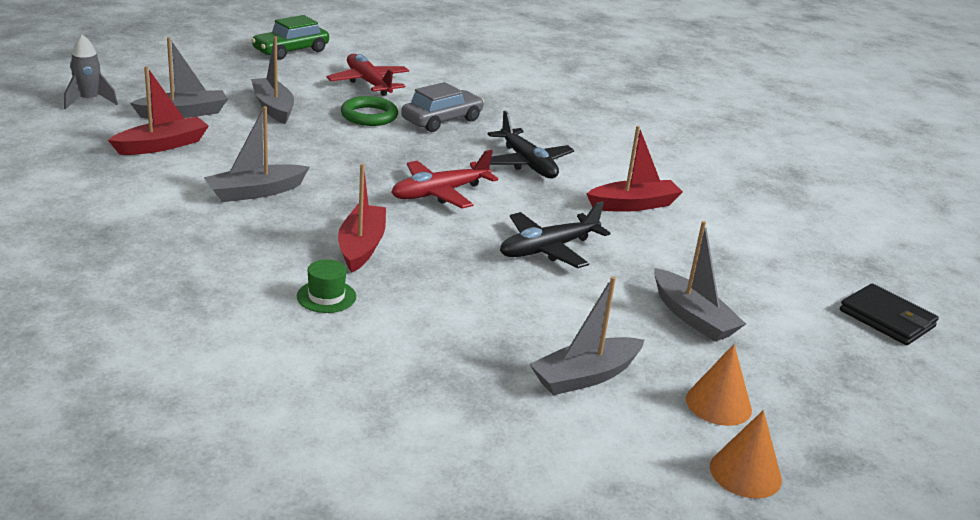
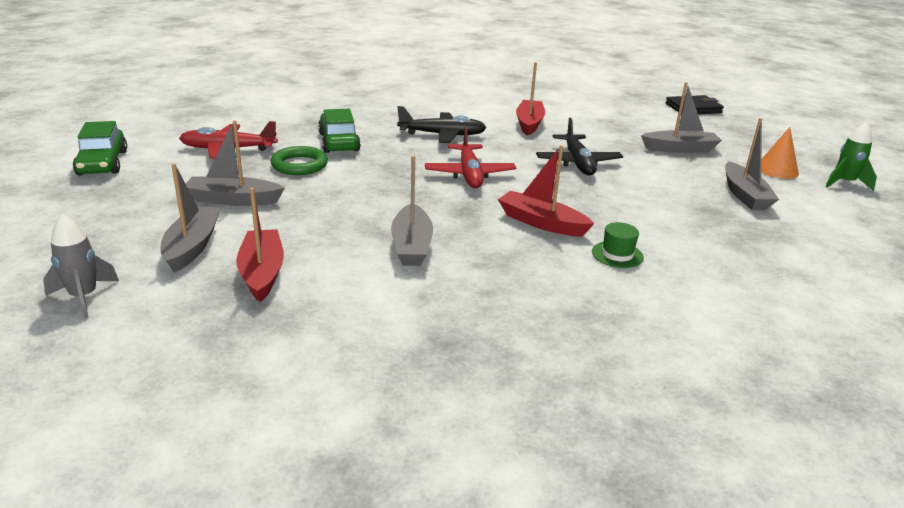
camera: 60 degrees left, 0 degrees up
(442, 120) = (339, 142): grey car -> green car
(745, 473) = (844, 183): orange cone -> green rocket

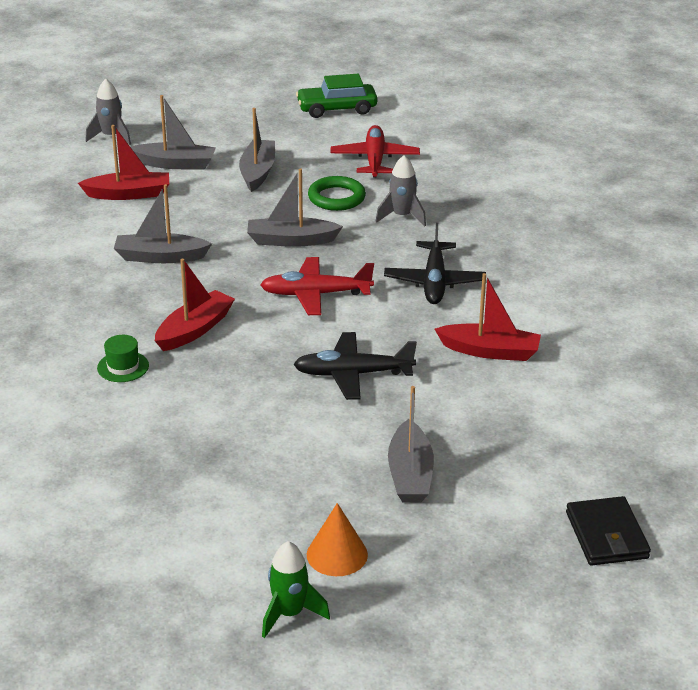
camera: 95 degrees right, 5 degrees up
(339, 142) = (402, 216): green car -> grey rocket
(744, 195) = (252, 495): grey boat -> grey boat (291, 240)

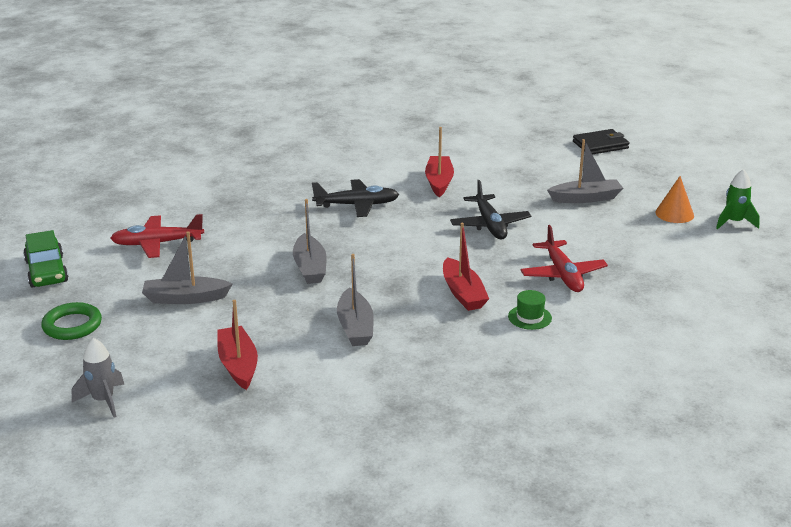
camera: 100 degrees left, 5 degrees down
(175, 164) = (169, 347): grey boat -> none
(195, 330) = (463, 293): red boat -> red boat turned 135 degrees counterclockwise
(315, 294) = (391, 248): red plane -> red plane (563, 274)
(336, 198) = (231, 254): green ring -> green ring (72, 325)
(402, 216) = (259, 224): grey rocket -> none

